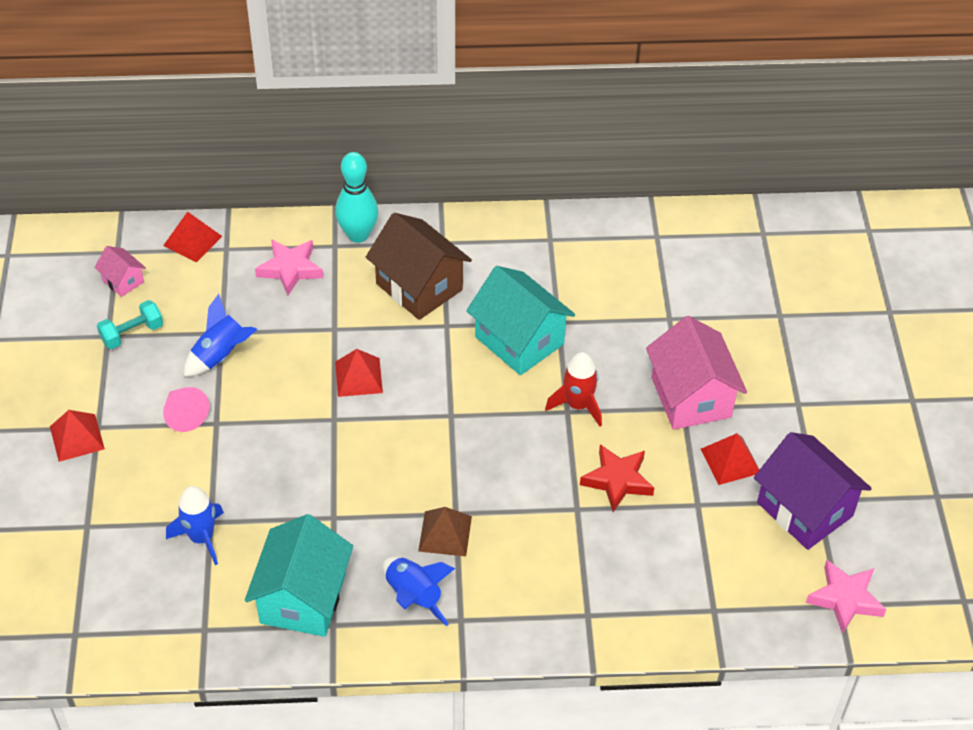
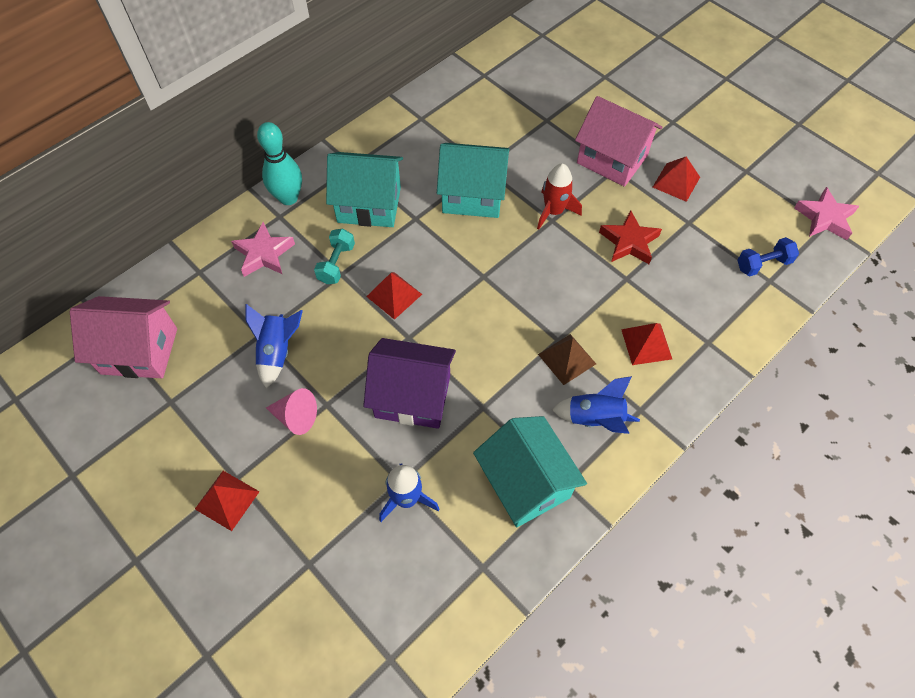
camera: 40 degrees left, 10 degrees up
(123, 281) = (139, 351): pink house -> pink house, size x2.06
(132, 334) = (189, 386): turquoise dumbbell -> turquoise dumbbell (336, 264)
(192, 240) = (166, 283): red pyramid -> red pyramid (646, 344)
(419, 287) = (369, 205): brown house -> turquoise house
(725, 592) = (763, 264): none -> blue dumbbell
(804, 509) = (746, 181): purple house -> purple house (412, 396)

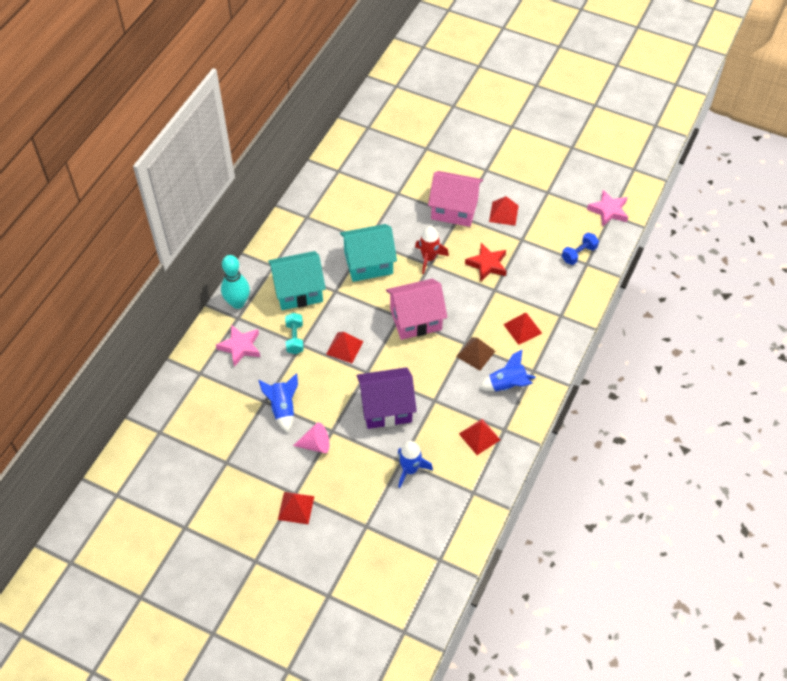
camera: 20 degrees left, 5 degrees down
(139, 351) = (187, 437): pink house -> pink house (416, 319)
(525, 483) = (479, 436): turquoise house -> red pyramid

